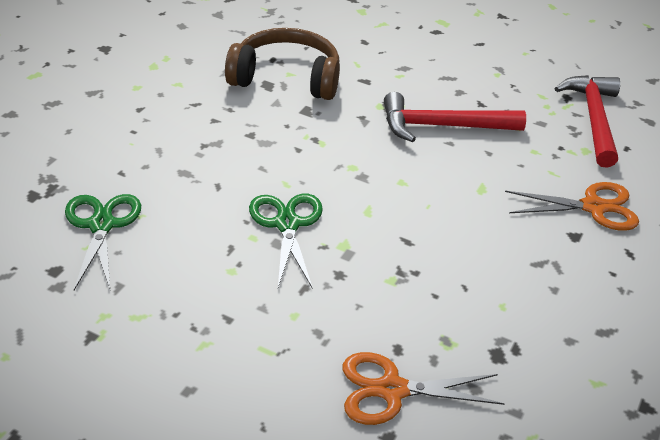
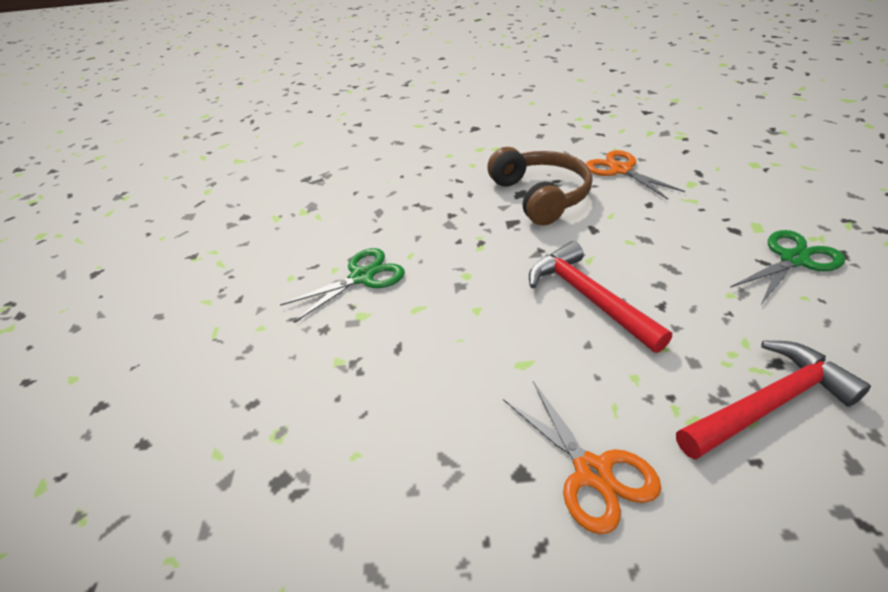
camera: 65 degrees right, 0 degrees up
(102, 225) = (297, 210): green scissors -> green scissors (794, 260)
(392, 390) = (199, 422): orange scissors -> orange scissors (620, 170)

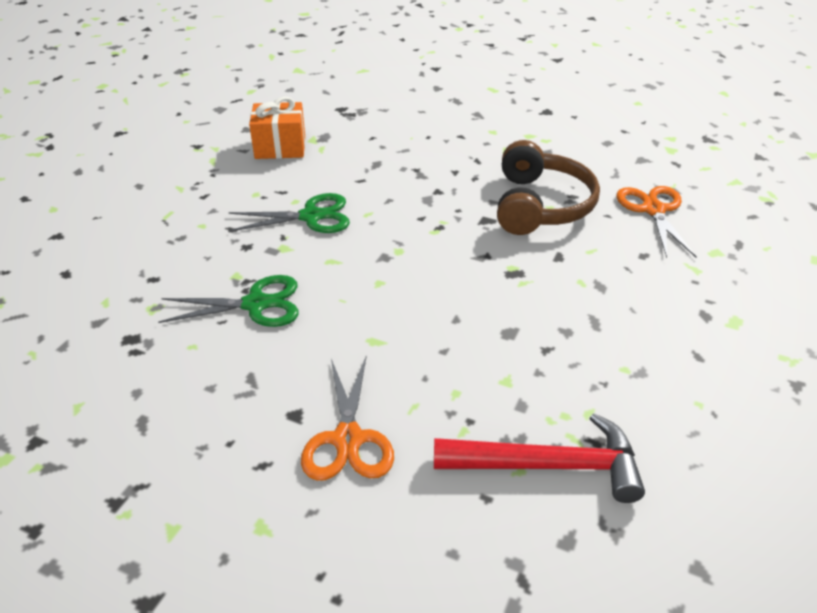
camera: 25 degrees right, 0 degrees up
(278, 228) = (280, 147): none -> orange gift
(589, 298) = (486, 314): red hammer -> none
(794, 260) = (733, 367): green scissors -> green scissors (256, 304)

